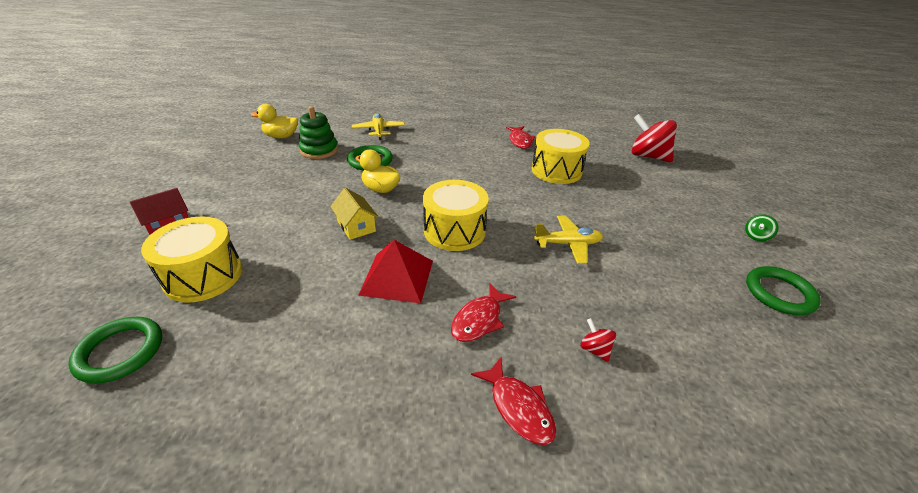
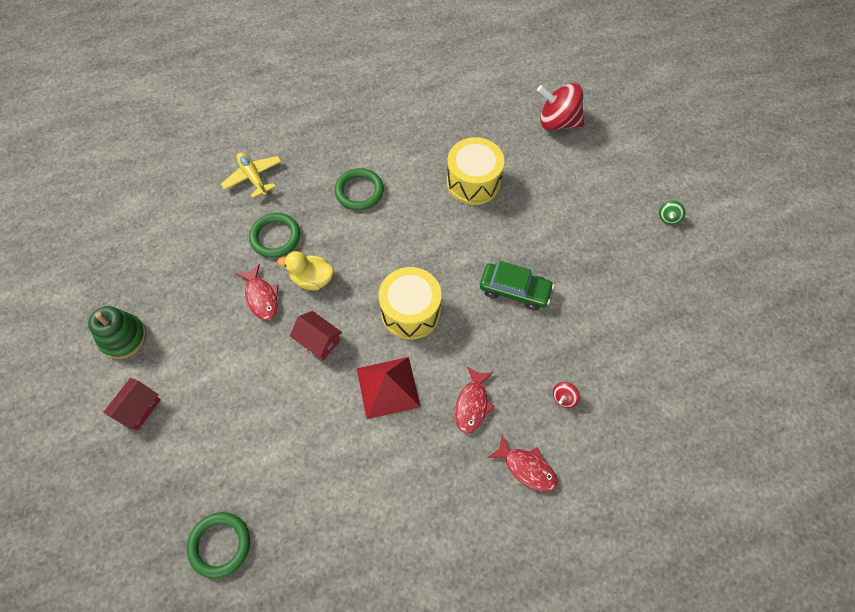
camera: 20 degrees left, 25 degrees up
(203, 276) = (223, 452): yellow drum -> none
(281, 136) = (147, 230): yellow duck -> none
(319, 150) = (208, 240): green stacking toy -> green stacking toy (123, 337)
(356, 226) = (318, 341): yellow house -> red house
(520, 141) = (419, 140): red fish -> red fish (261, 297)
(568, 244) = (515, 290): yellow plane -> green car
(594, 349) = (564, 398): red spinning top -> red spinning top turned 90 degrees counterclockwise
(779, 293) = (688, 285): green ring -> green ring (359, 191)

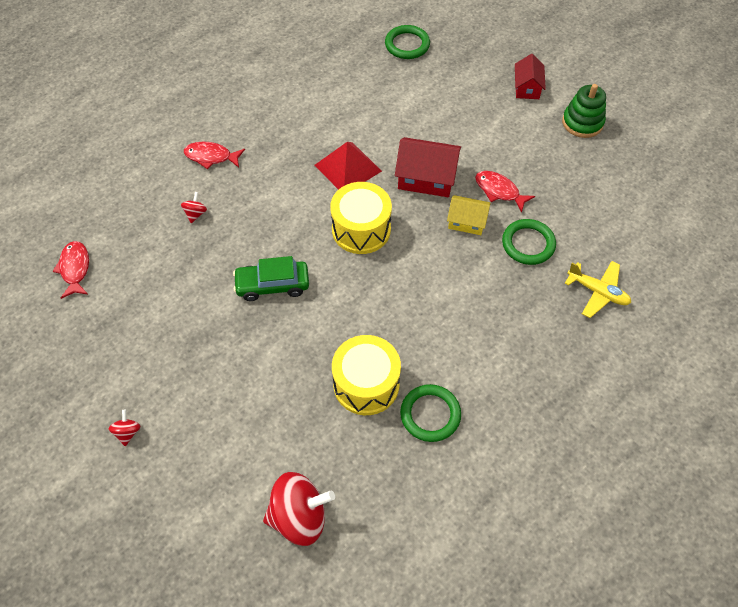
camera: 155 degrees right, 5 degrees down
(312, 279) = (467, 222): yellow duck -> yellow house
(318, 341) = (426, 178): red house -> red house, size x1.58
(359, 191) = (481, 322): green ring -> green ring (430, 414)
(472, 404) = (272, 181): red fish -> red fish (75, 268)
(668, 218) = (127, 432): green spinning top -> red spinning top

